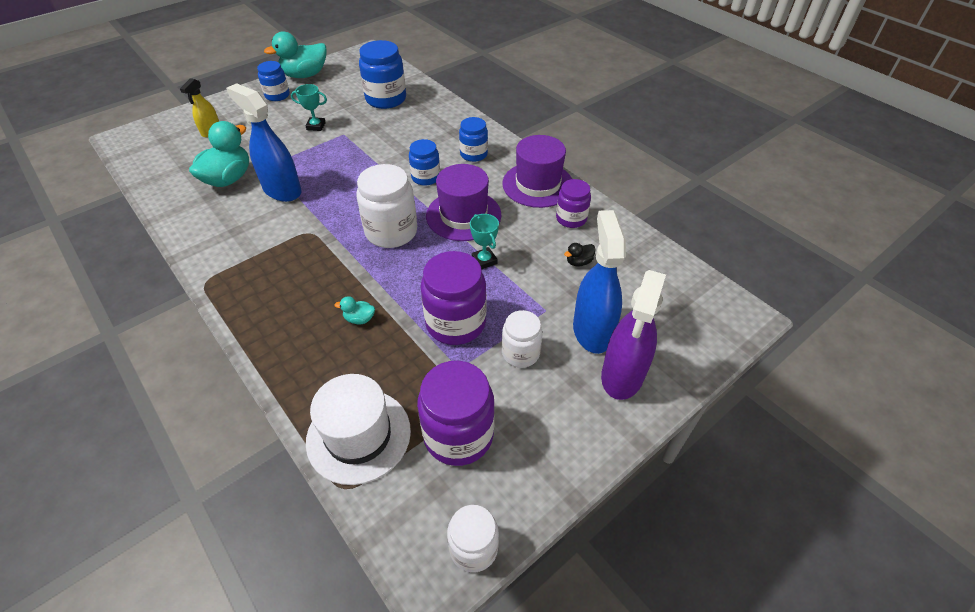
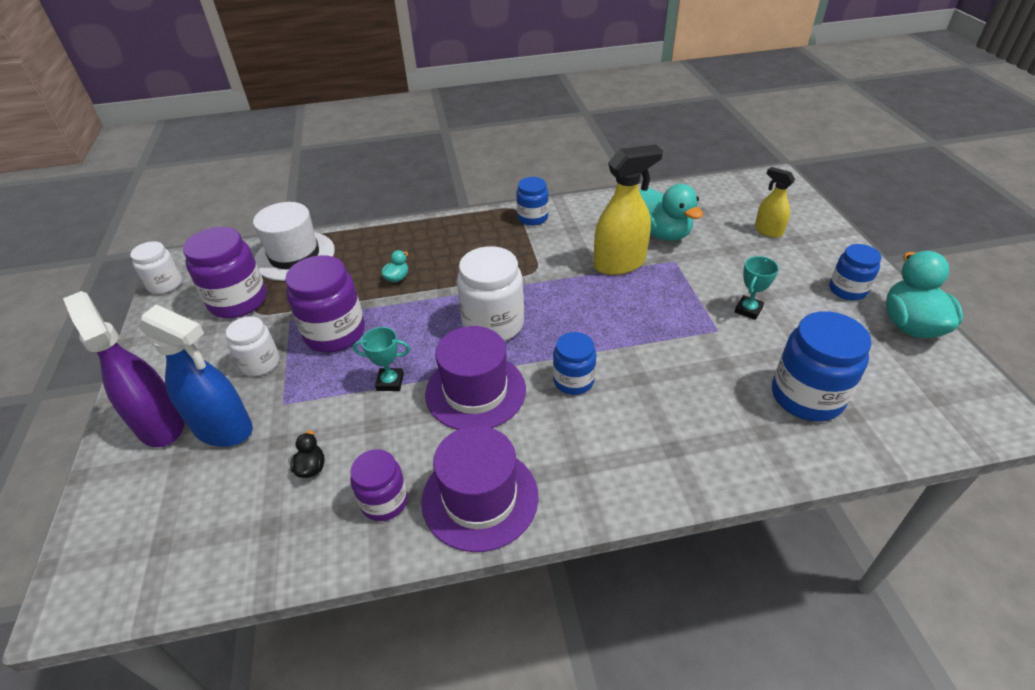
camera: 120 degrees right, 5 degrees down
(282, 190) = (619, 264): blue spray bottle -> yellow spray bottle
(473, 154) = (598, 450): blue jar -> blue jar (532, 218)

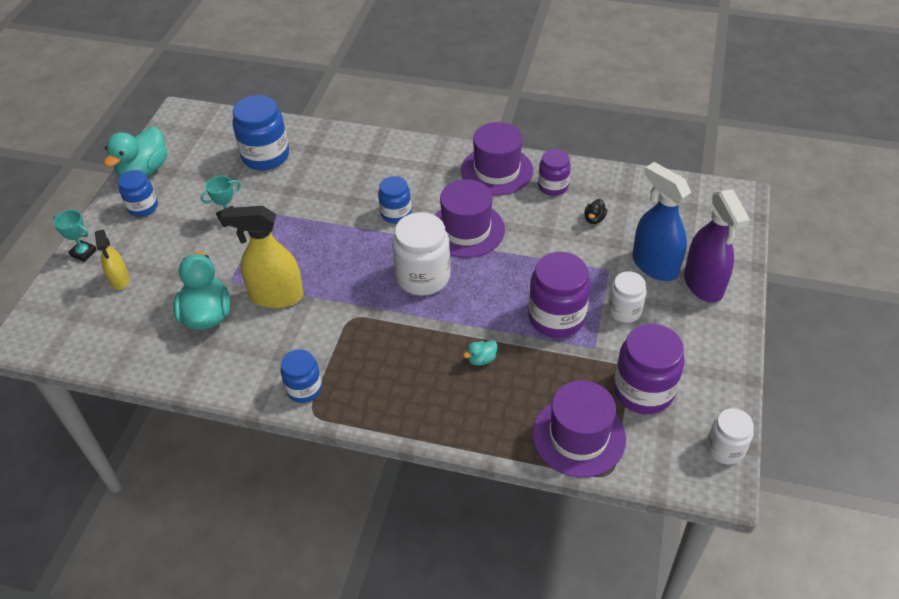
camera: 155 degrees left, 5 degrees up
(294, 256) = (578, 436): white hat -> purple hat
(390, 382) = (524, 258): turquoise trophy -> turquoise trophy (83, 253)

